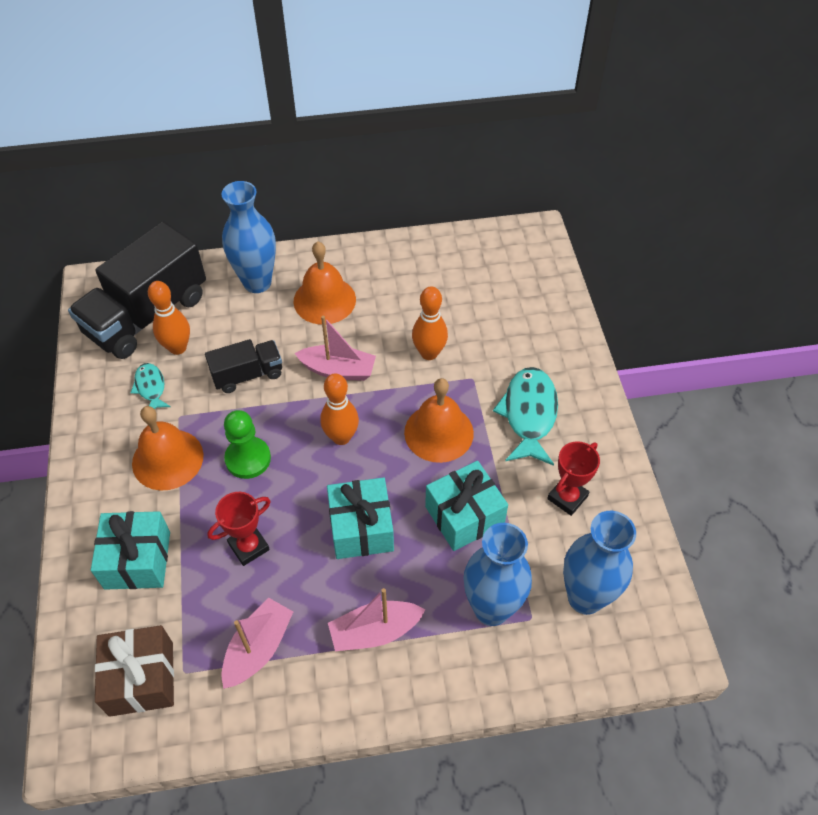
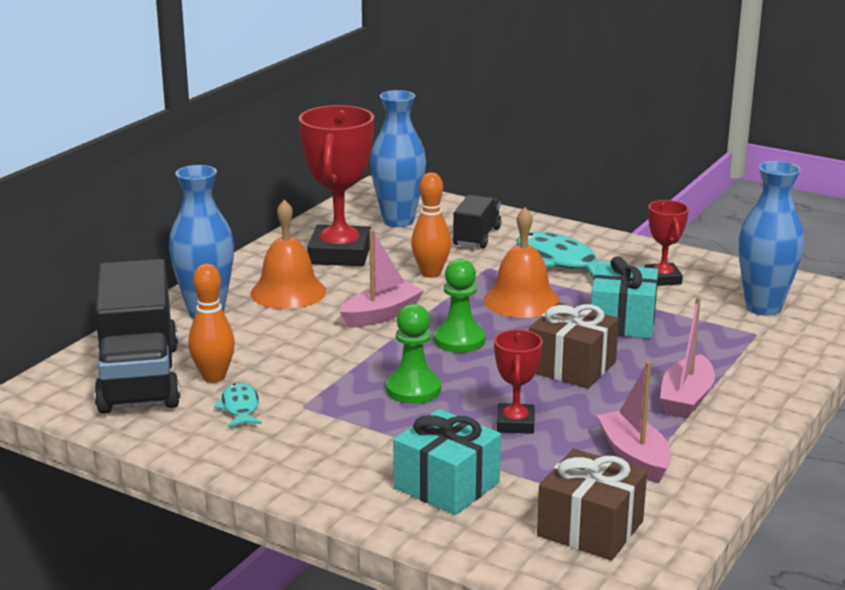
camera: 50 degrees left, 30 degrees down
(150, 387) = (240, 408): turquoise fish -> turquoise fish turned 60 degrees clockwise
(167, 459) = (347, 429): orange bell -> none
(248, 375) = (312, 356): black truck -> black truck (477, 237)
(341, 437) = (459, 340): orange bowling pin -> green pawn
(361, 528) = (572, 367): turquoise gift -> brown gift
(408, 285) = (340, 254): none -> red trophy
(491, 609) = (727, 344): blue vase -> blue vase (398, 221)

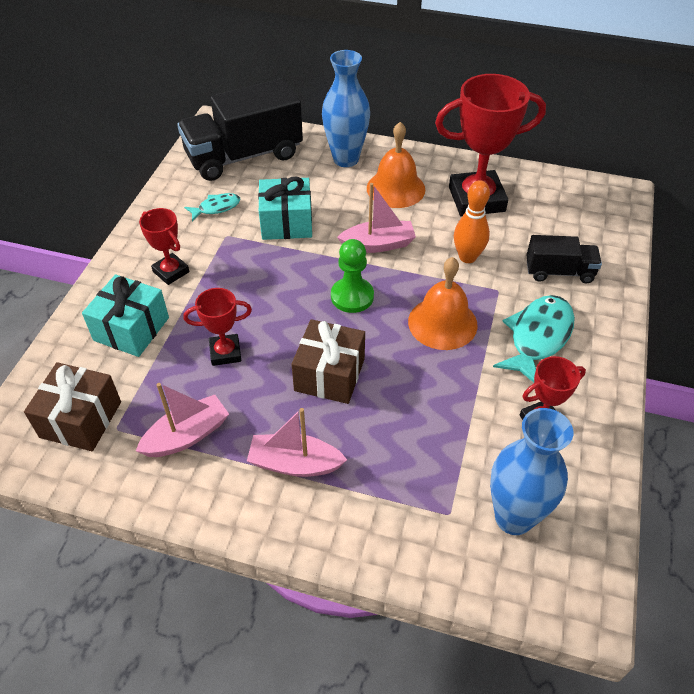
camera: 75 degrees right, 25 degrees up
(214, 377) = (254, 186): orange bowling pin -> none
(351, 450) = (171, 272): none -> red trophy
(381, 315) = (378, 244): pink boat -> pink boat turned 45 degrees counterclockwise
(398, 221) = (562, 218): blue vase -> none
(413, 390) = (263, 286): green pawn -> none
(622, 321) = (430, 400): turquoise gift -> turquoise gift (286, 223)

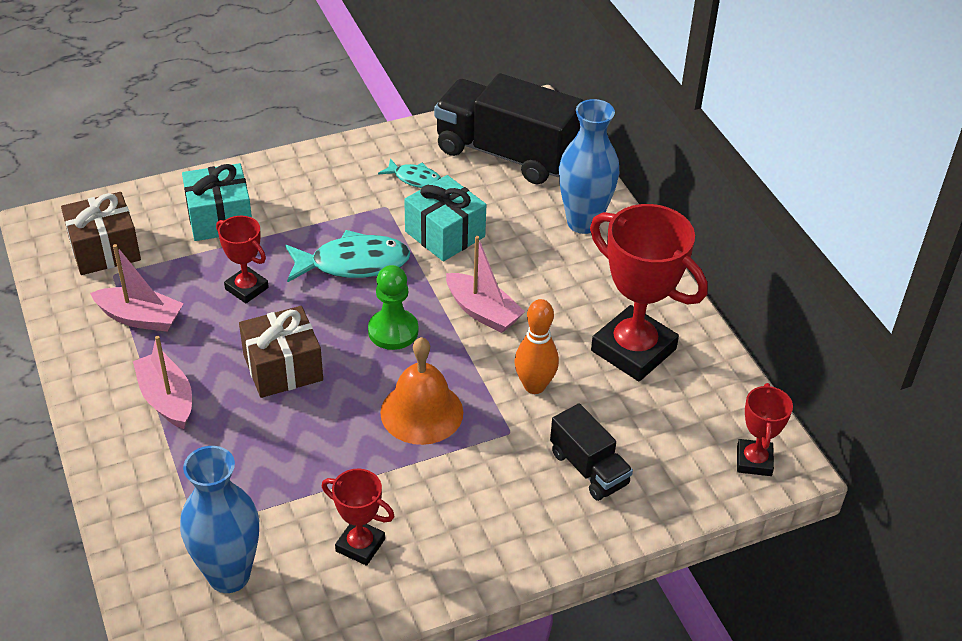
camera: 50 degrees right, 5 degrees down
(171, 272) = (306, 200): red trophy -> red trophy (754, 461)
(395, 188) = (580, 281): orange bell -> none
(538, 337) = (472, 494): turquoise fish -> turquoise fish (353, 263)

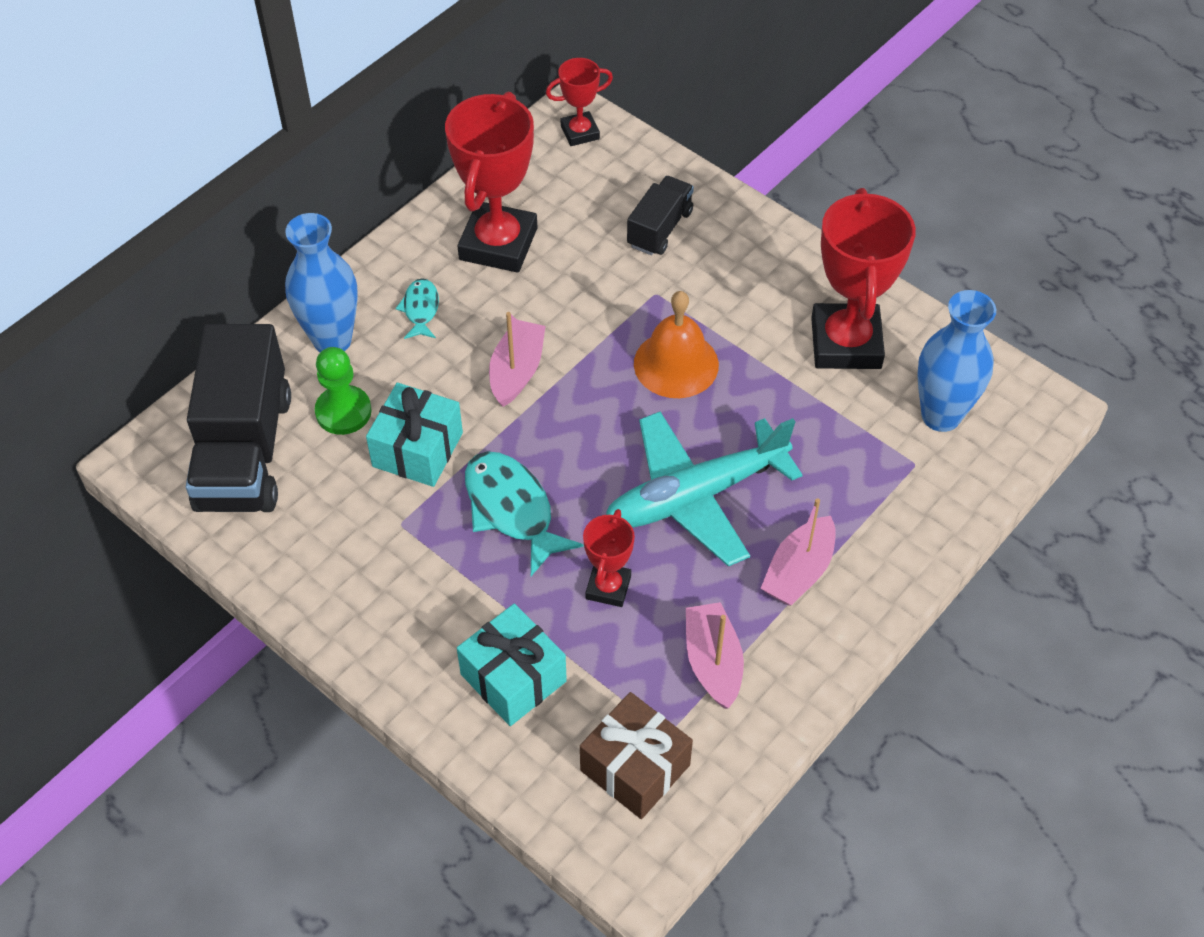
camera: 115 degrees left, 10 degrees up
(283, 368) = (695, 496): brown gift -> turquoise plane
(360, 545) = (846, 343): red trophy -> red trophy, size x1.93
(393, 331) = (588, 430): green pawn -> green pawn (343, 412)
(415, 179) = (337, 518): turquoise fish -> turquoise fish (420, 309)
(534, 386) = (589, 297): orange bowling pin -> none

